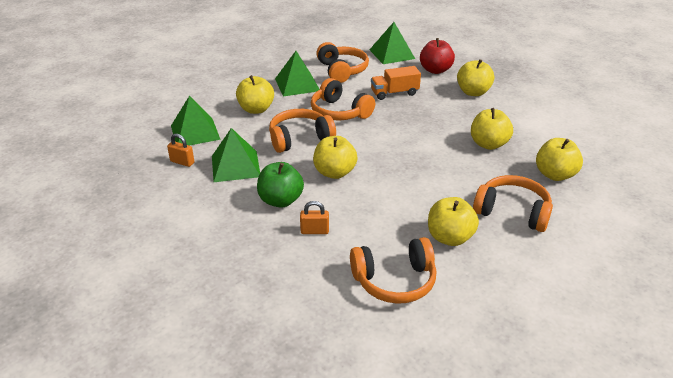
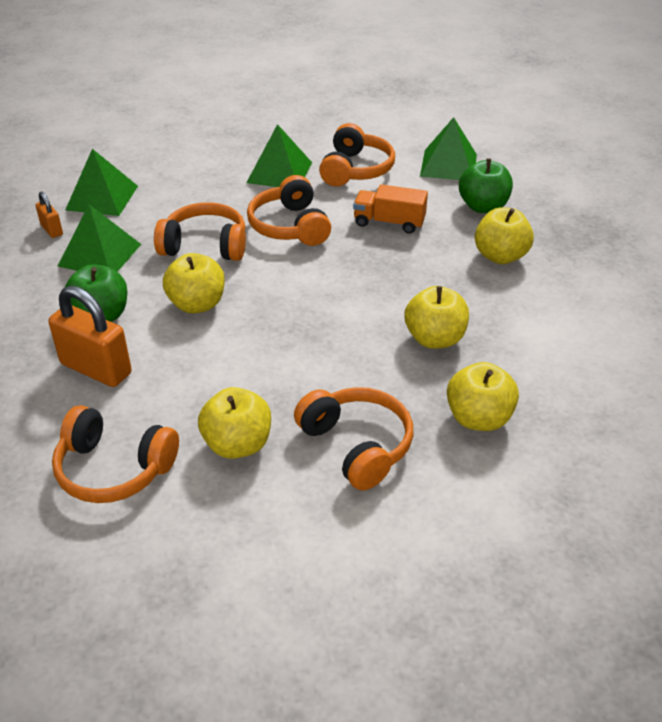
camera: 30 degrees right, 5 degrees up
(256, 109) = (197, 190): yellow apple -> none
(314, 231) = (96, 368): orange padlock -> orange padlock, size x1.96
(435, 70) = (483, 207): red apple -> green apple

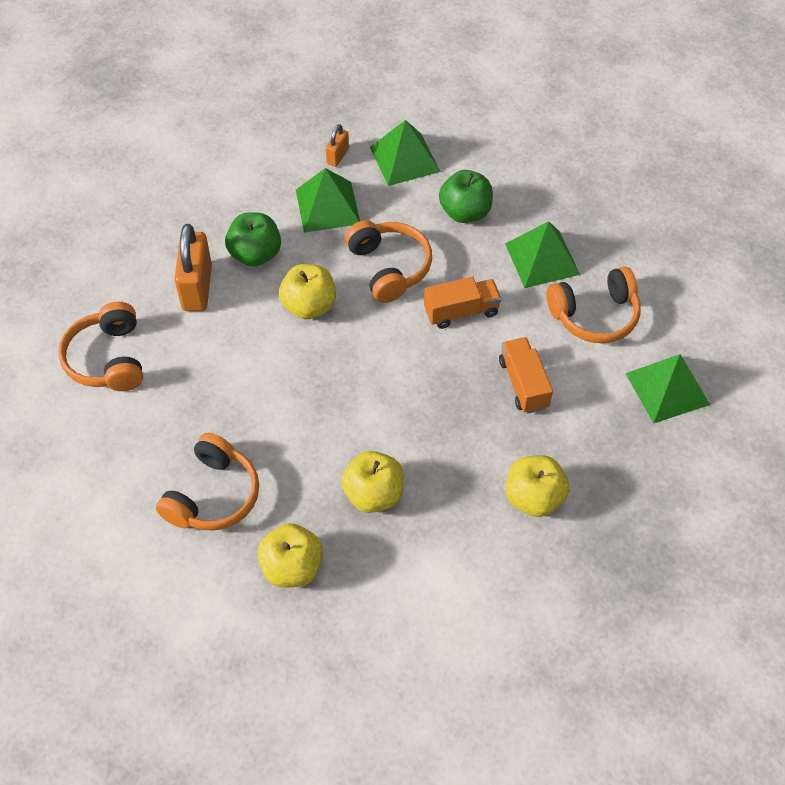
camera: 60 degrees right, 15 degrees up
(237, 444) = (171, 418): yellow apple -> none
(290, 226) = (461, 311): orange headphones -> orange truck
(483, 207) = (611, 450): green apple -> green apple (465, 212)

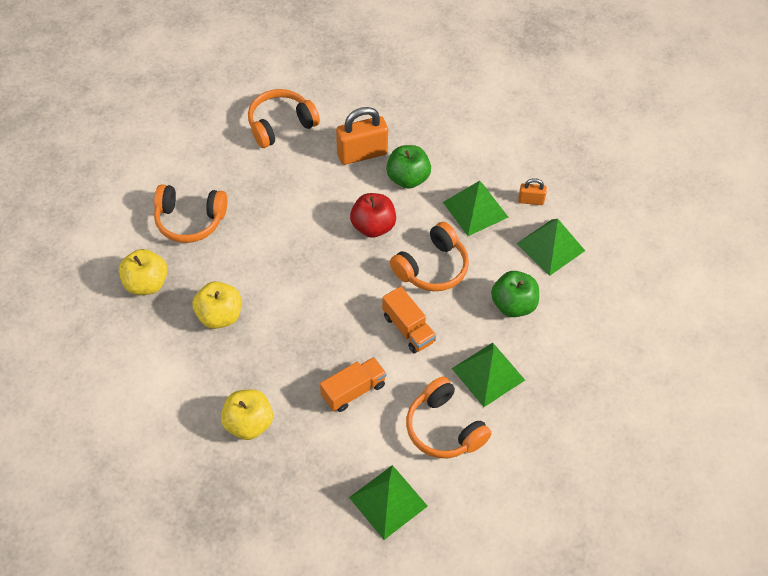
camera: 70 degrees right, 0 degrees up
(309, 306) = (373, 226): yellow apple -> red apple

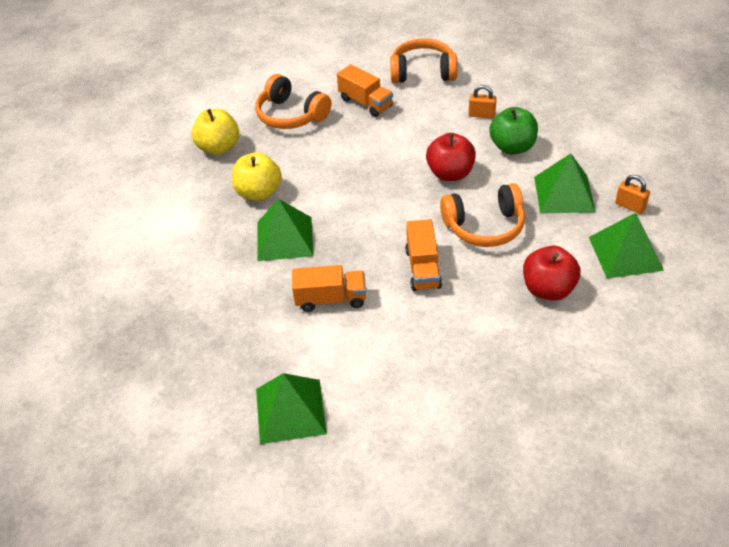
camera: 35 degrees right, 10 degrees down
(249, 423) = (216, 286): yellow apple -> none
(251, 179) = (365, 103): none -> orange truck
(362, 154) = (481, 115): orange padlock -> orange padlock, size x0.51
(444, 428) = (395, 370): orange headphones -> none
(488, 374) = (477, 340): green pyramid -> green pyramid (285, 238)
(513, 305) = (548, 289): green apple -> red apple

